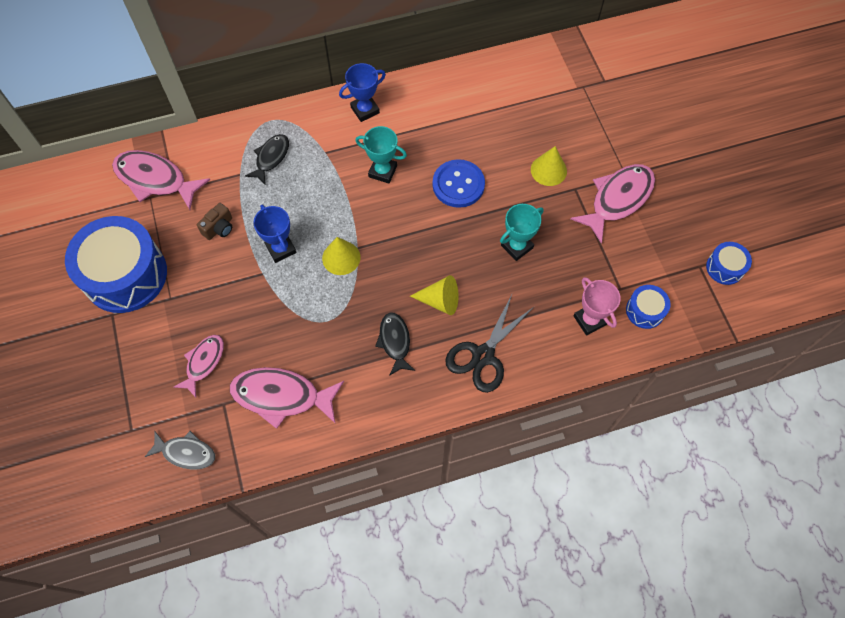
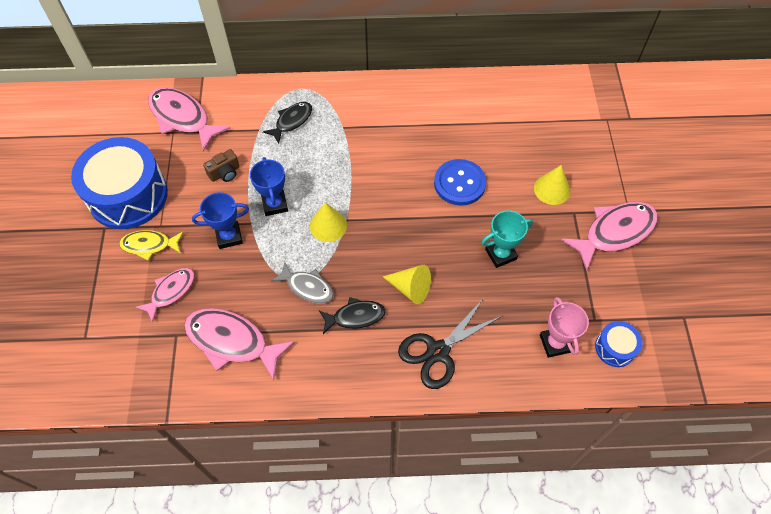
camera: 15 degrees right, 5 degrees down
(166, 321) = (149, 245): none -> yellow fish
(186, 452) = (126, 372): grey fish -> grey fish (307, 287)
(365, 110) = (391, 97): blue trophy -> blue trophy (229, 236)
(382, 171) = (391, 155): turquoise trophy -> none
(395, 342) = (355, 317): black fish -> black fish turned 75 degrees clockwise
(725, 268) = (710, 325): blue drum -> none

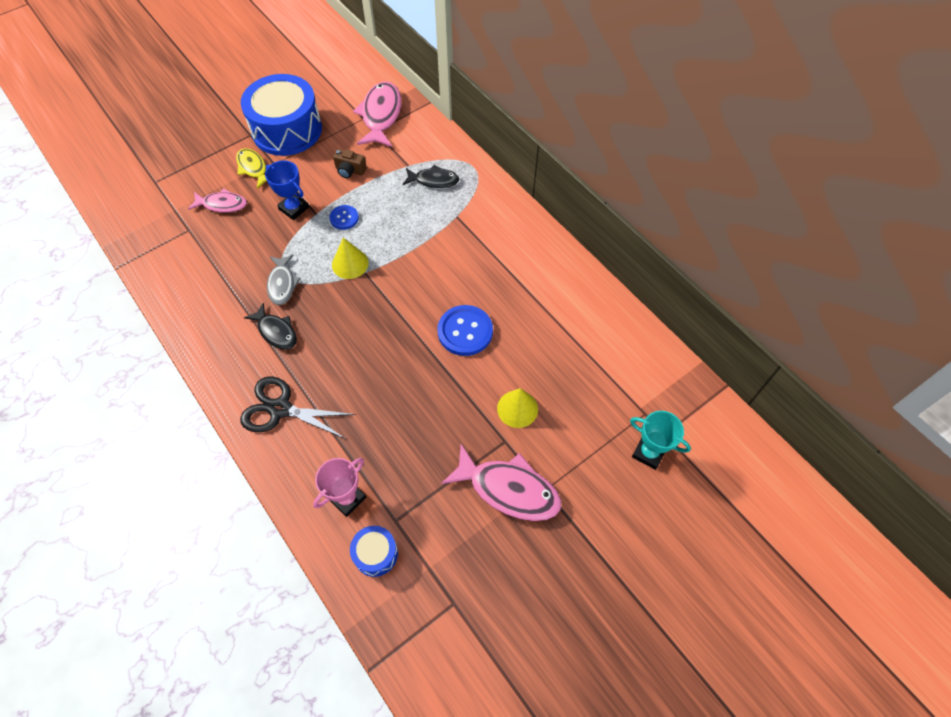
camera: 55 degrees right, 0 degrees up
(232, 341) = (203, 266): pink fish -> none
(275, 204) = (344, 218): blue trophy -> blue button
(410, 288) = (329, 355): yellow cone -> none
(500, 254) = (412, 404): turquoise trophy -> turquoise trophy (648, 453)

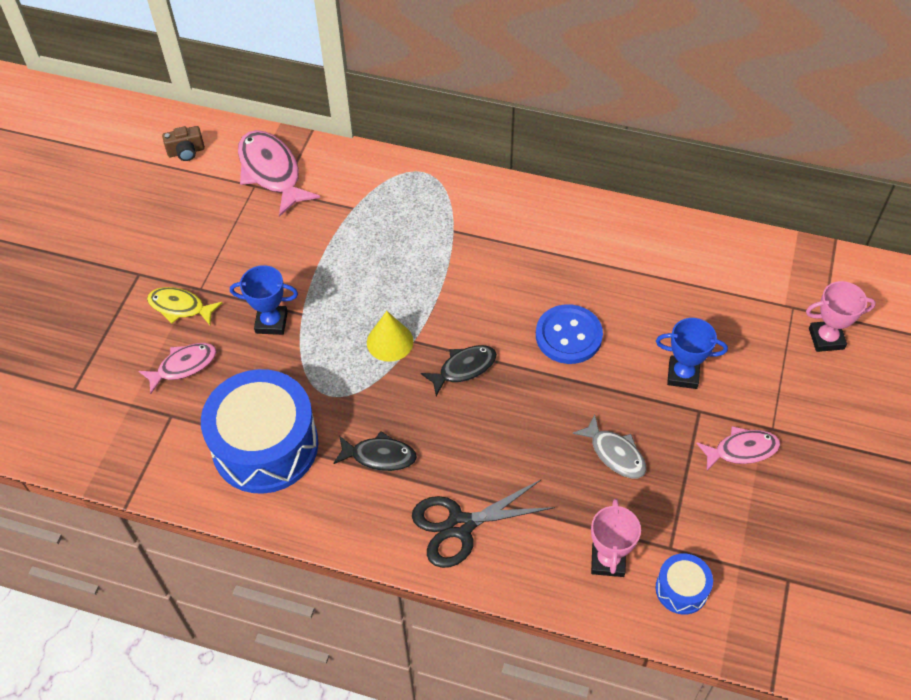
camera: 35 degrees left, 5 degrees down
(282, 284) = (337, 406): grey fish -> grey fish (615, 453)
(287, 130) = (178, 245): blue drum -> blue drum (265, 445)
(344, 218) = (337, 300): blue button -> none
(350, 170) = (295, 248): brown camera -> brown camera (186, 152)
(434, 180) = (395, 208): black fish -> black fish (464, 368)
(508, 489) = (742, 450): pink fish -> pink fish, size x0.60
(517, 408) = (683, 375): yellow cone -> blue trophy
(648, 453) = (826, 338): turquoise trophy -> pink trophy

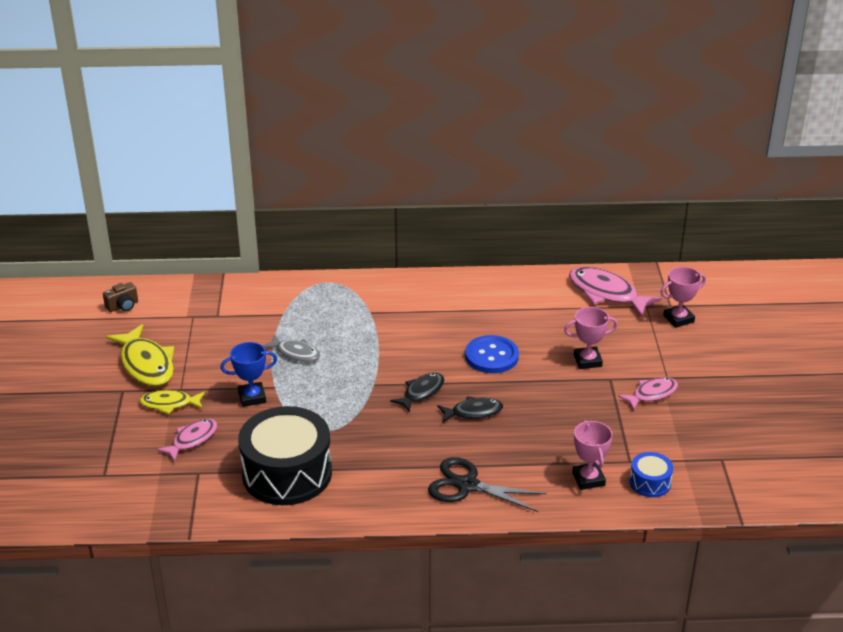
camera: 20 degrees left, 20 degrees down
(178, 243) = (146, 364): none -> yellow fish
(265, 445) = (287, 473): blue drum -> black drum
(271, 172) = (203, 305): pink fish -> pink fish (606, 293)
(379, 456) = (383, 459): black fish -> black fish (473, 412)
(390, 341) = (355, 389): yellow cone -> none
(460, 525) = (467, 485): black scissors -> black scissors turned 60 degrees clockwise
(615, 453) = (561, 417): grey fish -> grey fish (295, 353)
(683, 375) = (587, 361): blue trophy -> pink trophy

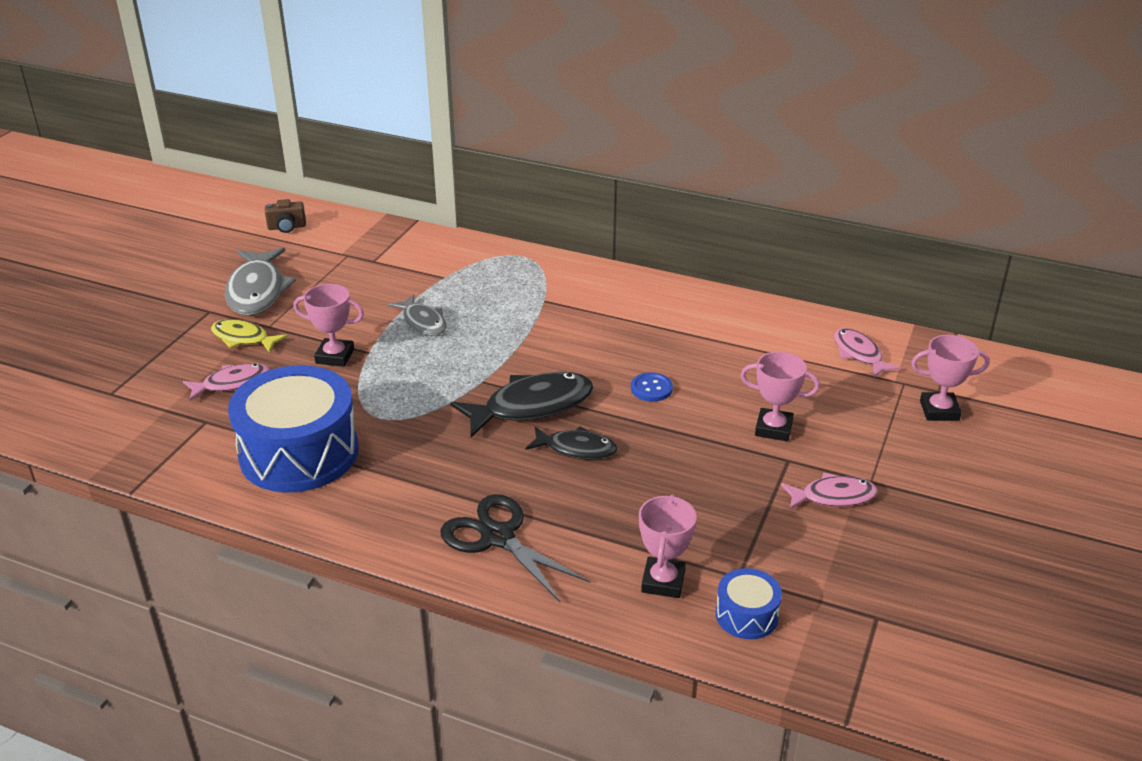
camera: 25 degrees right, 0 degrees up
(146, 364) = (257, 291): yellow fish -> grey fish
(252, 397) = (335, 356): blue trophy -> pink trophy
(287, 473) = (299, 453): black drum -> blue drum
(421, 392) = (531, 406): black fish -> black fish, size x1.66
(491, 356) = (651, 388): blue button -> blue button, size x0.57
(606, 293) = (859, 354): pink fish -> pink fish, size x0.60

